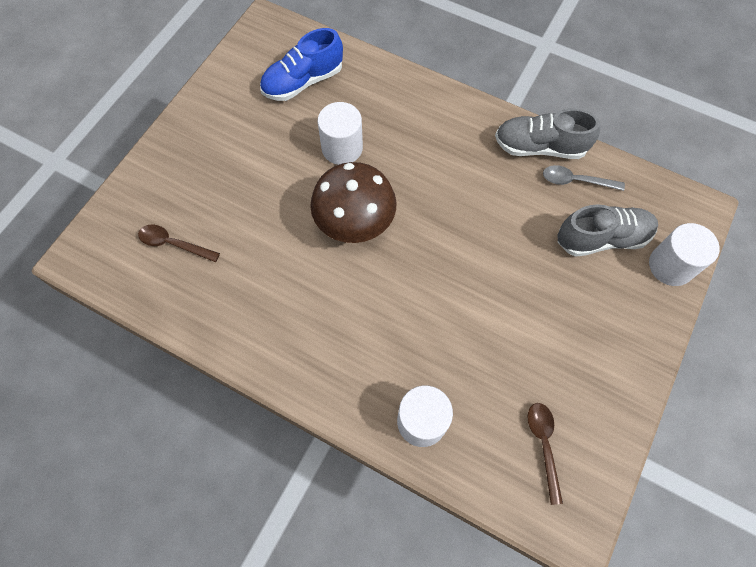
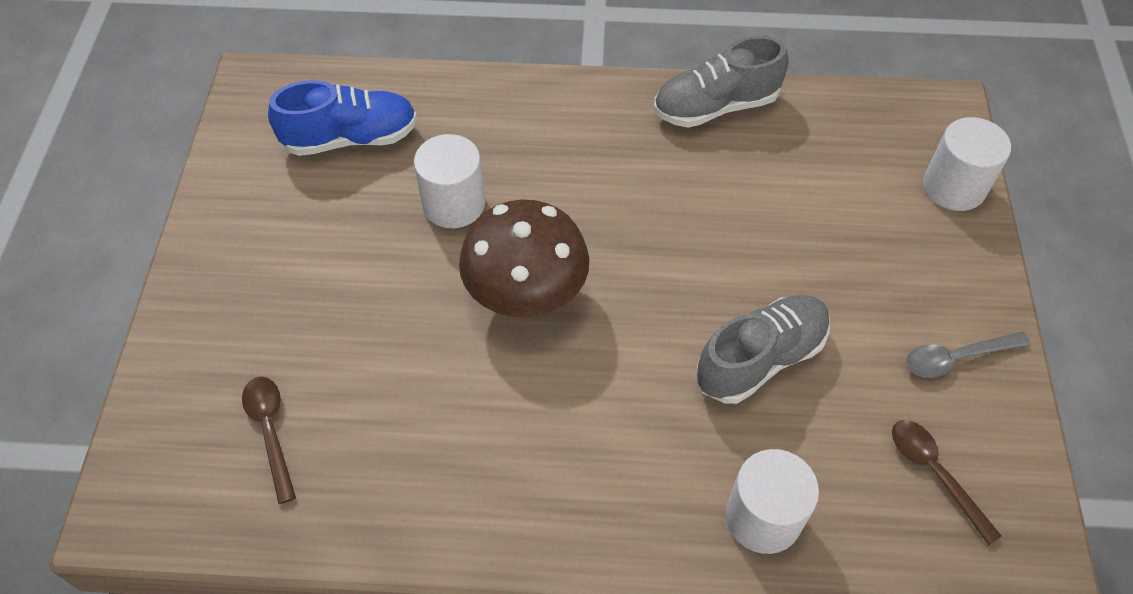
camera: 25 degrees left, 10 degrees down
(173, 244) = (270, 431): brown spoon -> brown spoon turned 75 degrees clockwise
(303, 82) = (351, 138): blue shoe -> blue shoe turned 135 degrees counterclockwise
(575, 181) = (783, 130): grey spoon -> grey spoon (956, 358)
(602, 238) = (855, 187): grey shoe -> grey shoe (760, 359)

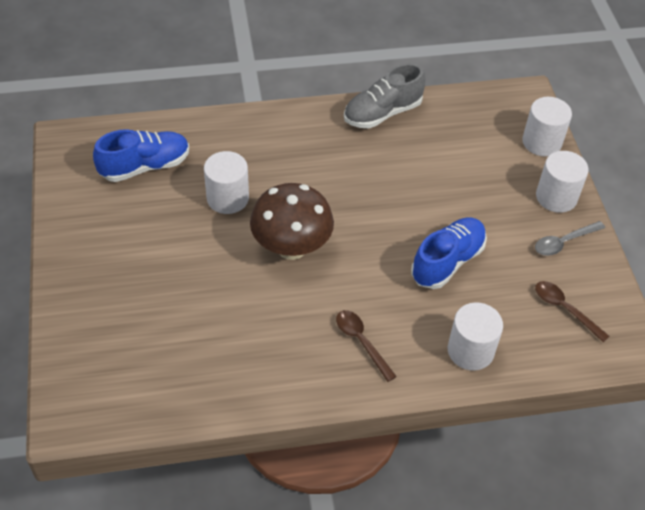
camera: 15 degrees left, 5 degrees down
(270, 431) = (149, 354): brown spoon -> brown spoon (361, 342)
(760, 359) = (447, 262): grey shoe -> blue shoe
(959, 280) = (556, 197): none -> white cylinder

